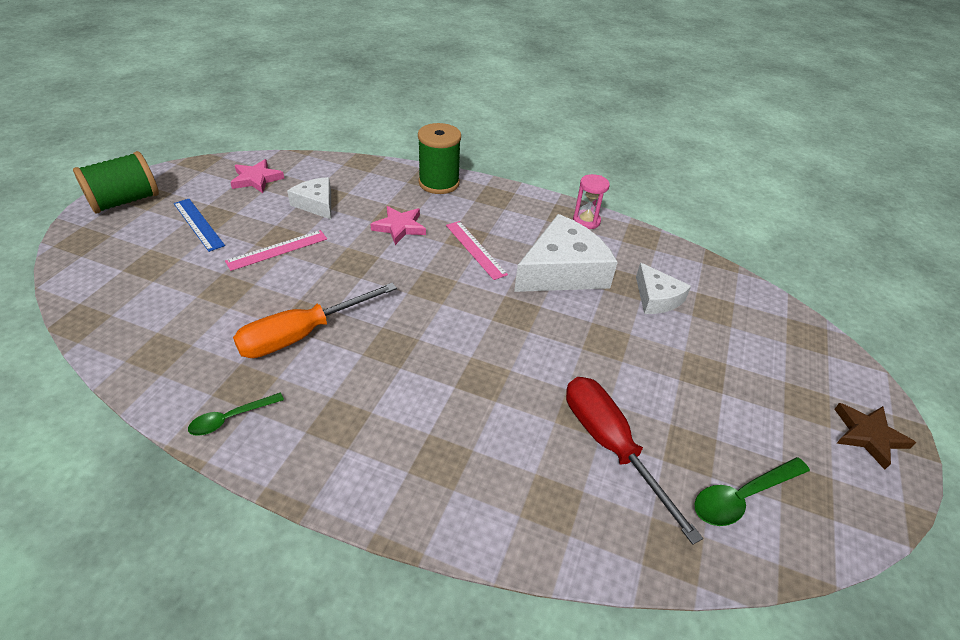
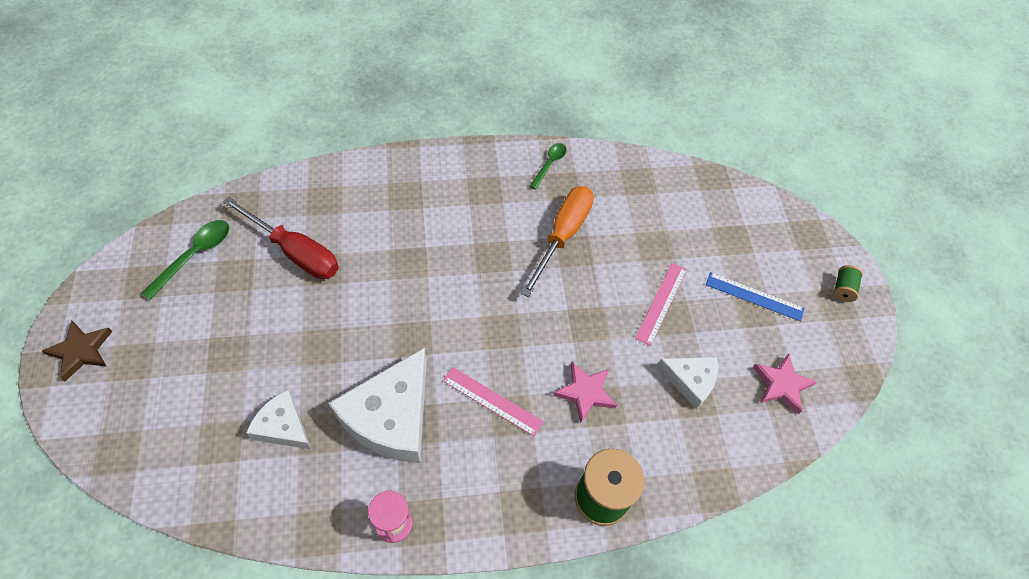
camera: 150 degrees right, 15 degrees up
(125, 201) = (843, 289): green spool -> green spool, size x0.48

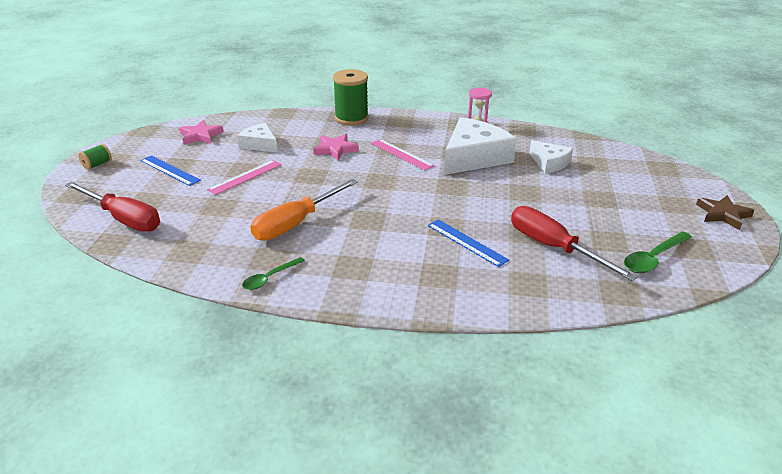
camera: 160 degrees left, 25 degrees down
(384, 242) = (466, 242): none -> blue ruler
(730, 208) = (123, 219): none -> red screwdriver

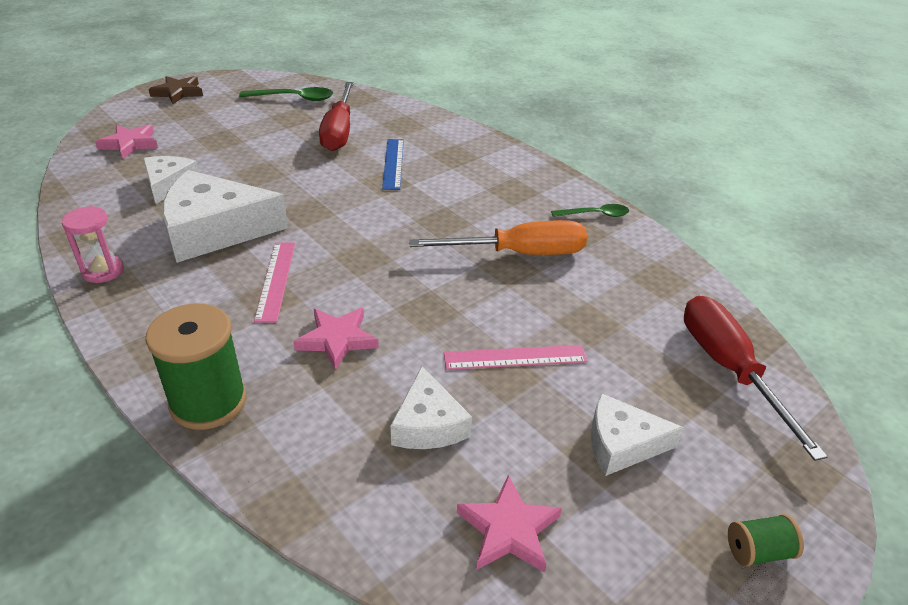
camera: 140 degrees left, 5 degrees up
(170, 170) = (622, 444): blue ruler -> white cheese
(629, 169) = (130, 144): none -> pink star

